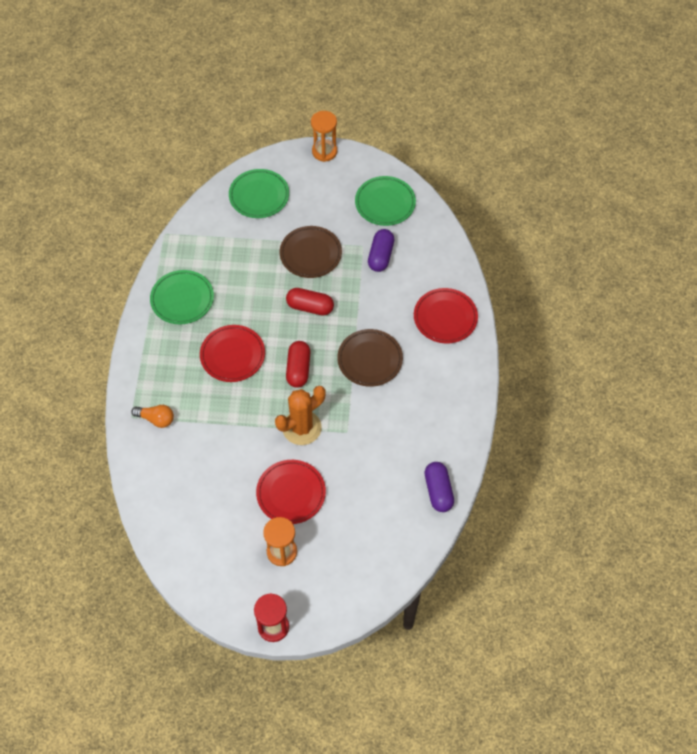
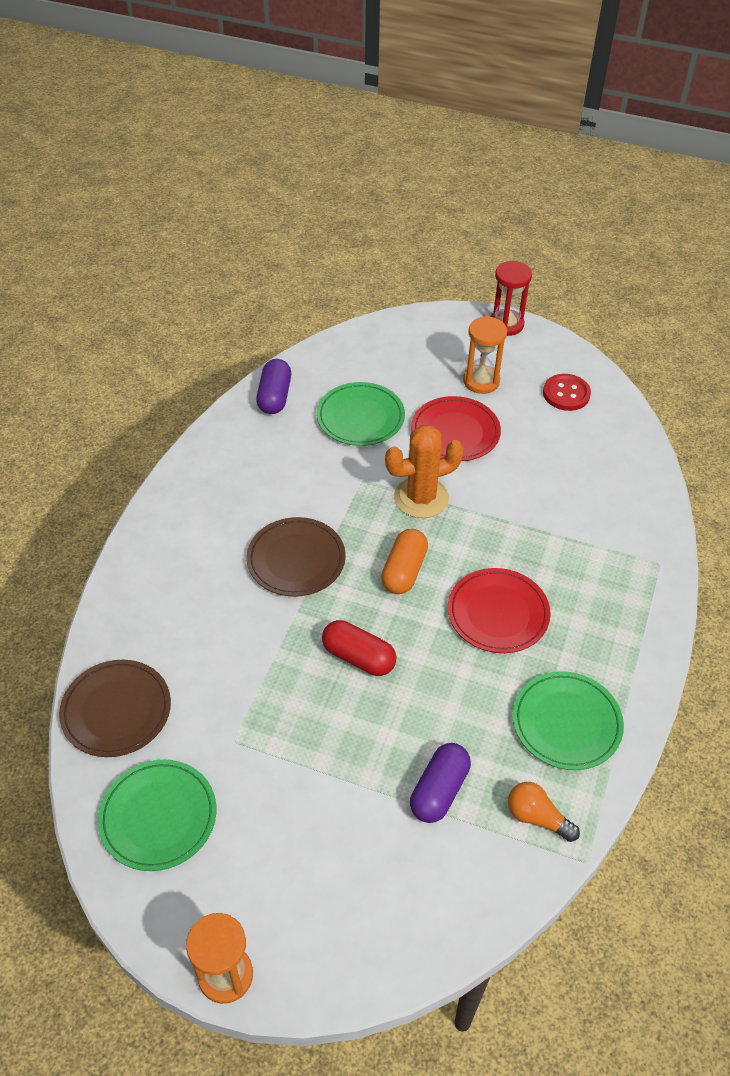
camera: 165 degrees left, 10 degrees down
(156, 419) = (623, 553): orange light bulb -> orange light bulb (537, 817)
(211, 557) = (566, 394): none -> red button
(259, 195) = (389, 900): green plate -> green plate (360, 417)
(298, 369) = (404, 571): red capsule -> orange capsule
(310, 254) = (328, 749): brown plate -> brown plate (116, 710)
(380, 256) = (211, 714): purple capsule -> purple capsule (439, 790)
(445, 317) = (159, 591): red plate -> none

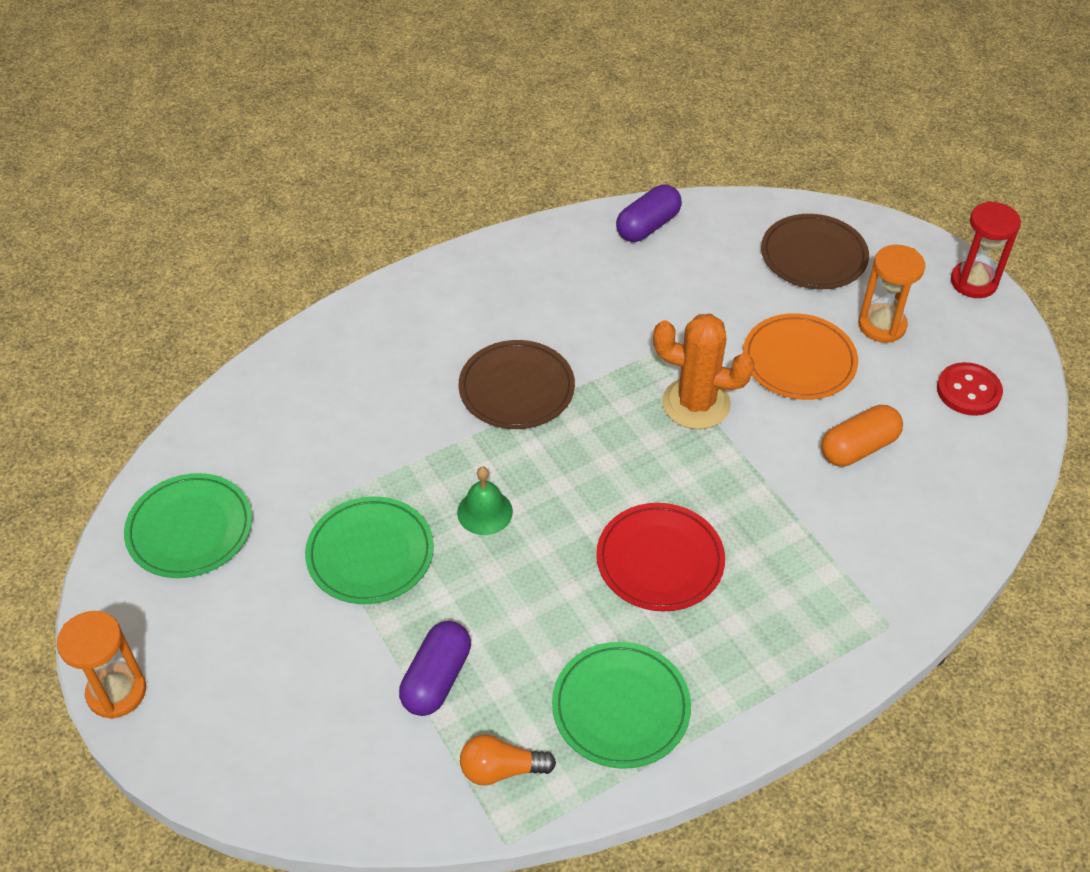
camera: 40 degrees right, 0 degrees up
(116, 710) = (242, 420): brown plate -> brown plate (813, 256)
(358, 657) = (485, 512): red capsule -> green bell
(360, 417) = (713, 292): green plate -> green plate (370, 553)
(404, 571) = (607, 462): orange capsule -> orange capsule (858, 448)
(439, 790) = (436, 678): purple capsule -> purple capsule turned 45 degrees counterclockwise
(455, 432) = (799, 361): red plate -> orange plate
(537, 817) = (501, 769): orange light bulb -> orange light bulb turned 75 degrees counterclockwise

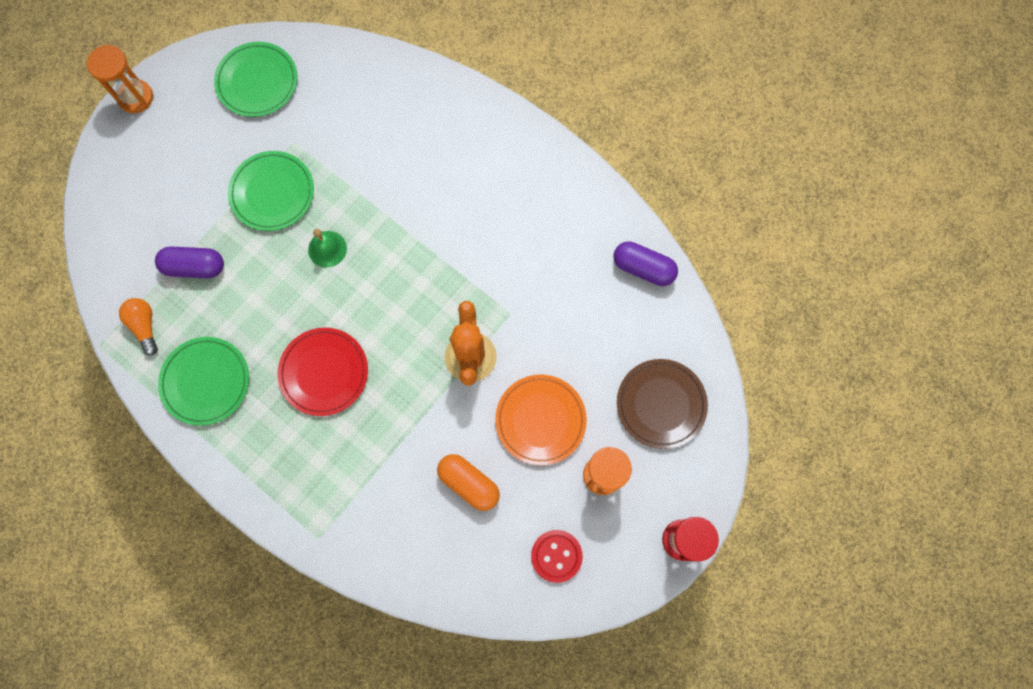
camera: 70 degrees right, 25 degrees up
(516, 388) = (440, 231): brown plate -> none

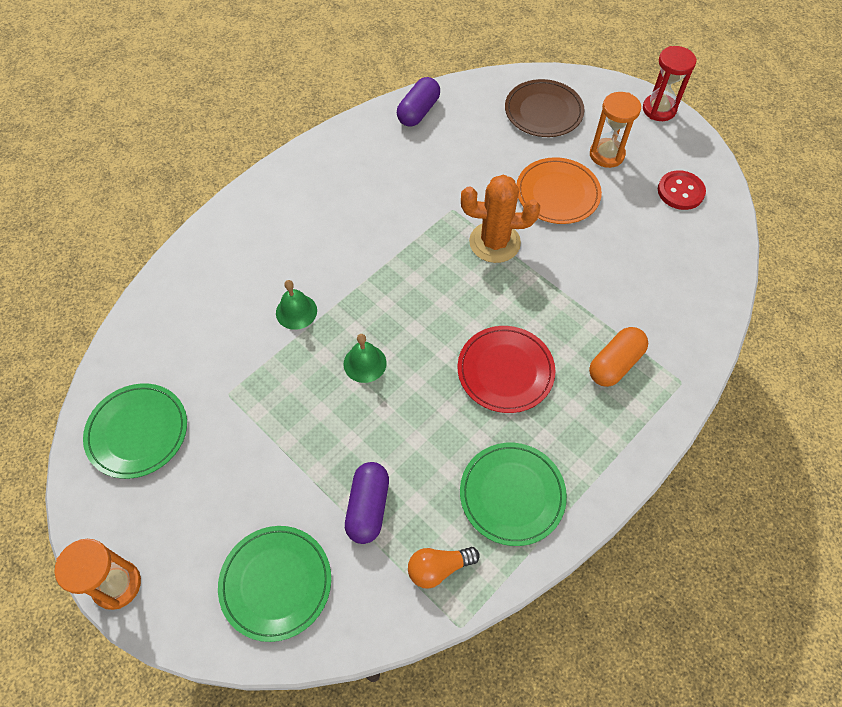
camera: 85 degrees left, 15 degrees down
(272, 193) = (287, 418): green plate -> green plate (276, 583)
(378, 183) = (296, 311): none -> green bell
(469, 483) = (619, 251): orange capsule -> orange capsule (615, 364)

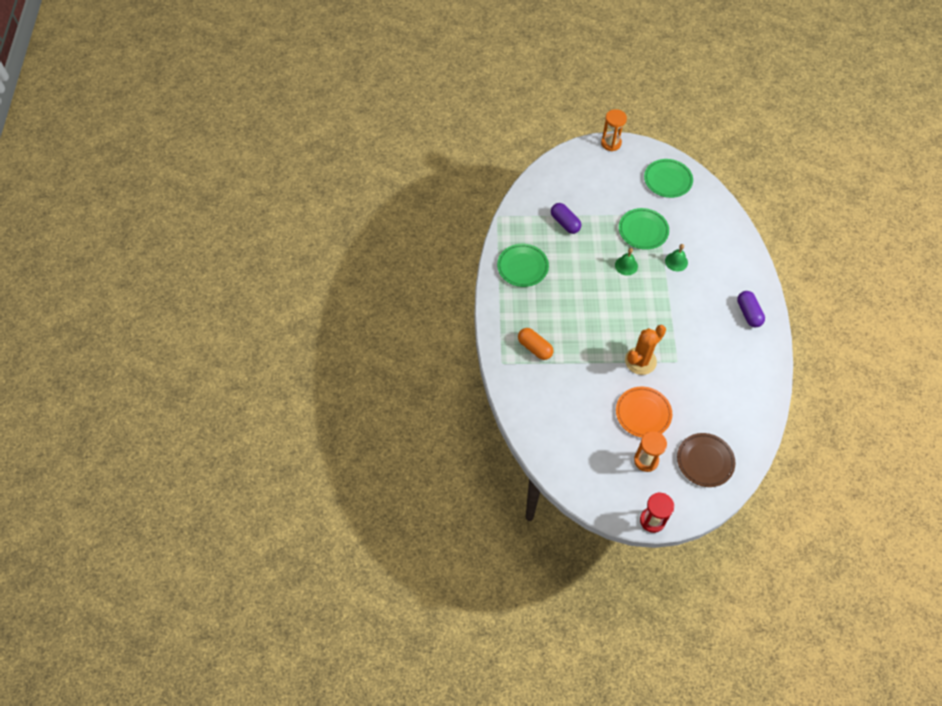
camera: 135 degrees right, 0 degrees up
(276, 583) = (566, 181): green plate -> green plate (643, 230)
(418, 112) = (760, 402): purple capsule -> purple capsule (748, 313)
(438, 568) = (522, 226): orange light bulb -> none
(505, 371) = (572, 308): red plate -> none
(615, 364) = (535, 348): orange capsule -> orange capsule turned 45 degrees counterclockwise
(680, 191) = (590, 469): red button -> none

